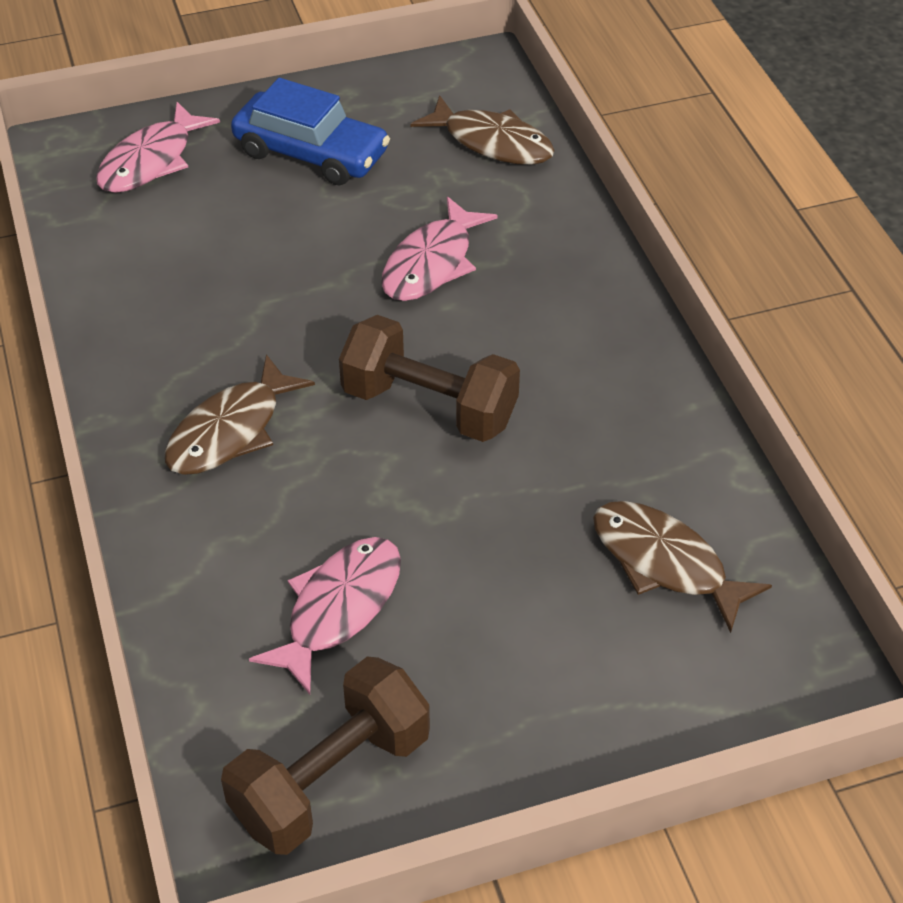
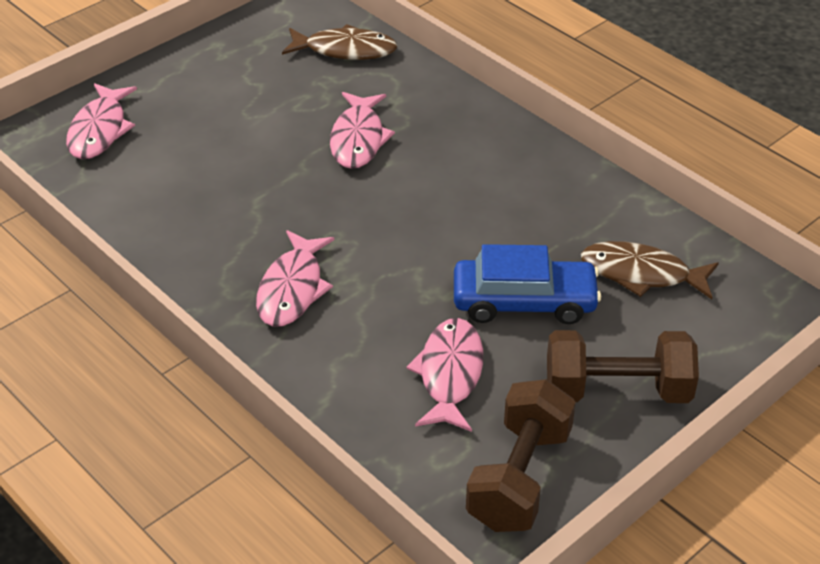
camera: 25 degrees left, 5 degrees down
(230, 431) = (292, 289): brown fish -> pink fish
(311, 153) = (219, 92): blue car -> blue car (524, 302)
(429, 406) = (421, 229): brown dumbbell -> brown dumbbell (617, 390)

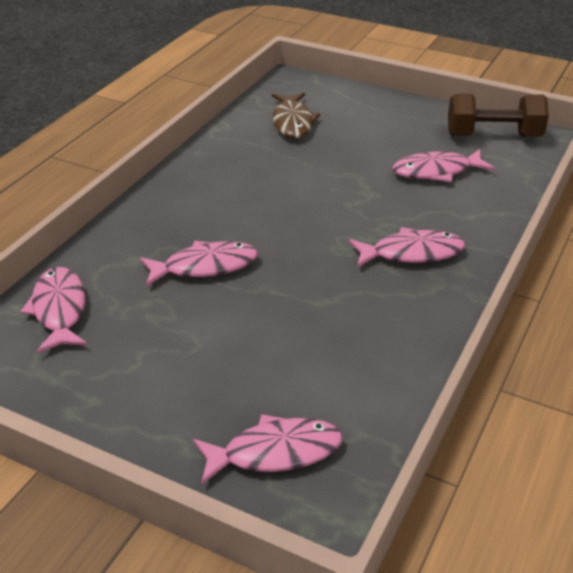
camera: 110 degrees left, 5 degrees down
(345, 50) = (59, 310): brown fish -> pink fish
(524, 302) = (350, 157): blue car -> none
(617, 390) = (400, 117): brown dumbbell -> none

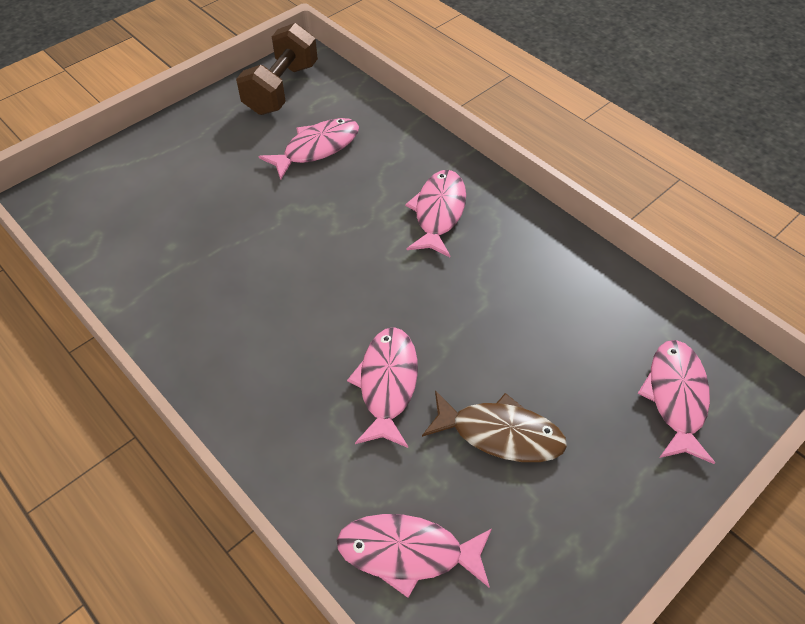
camera: 70 degrees left, 15 degrees up
(292, 122) = (146, 226): brown fish -> brown fish (500, 434)
(436, 171) = (317, 148): pink fish -> pink fish turned 135 degrees counterclockwise

